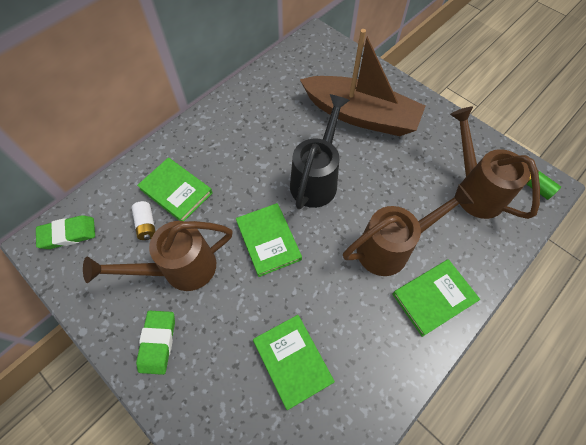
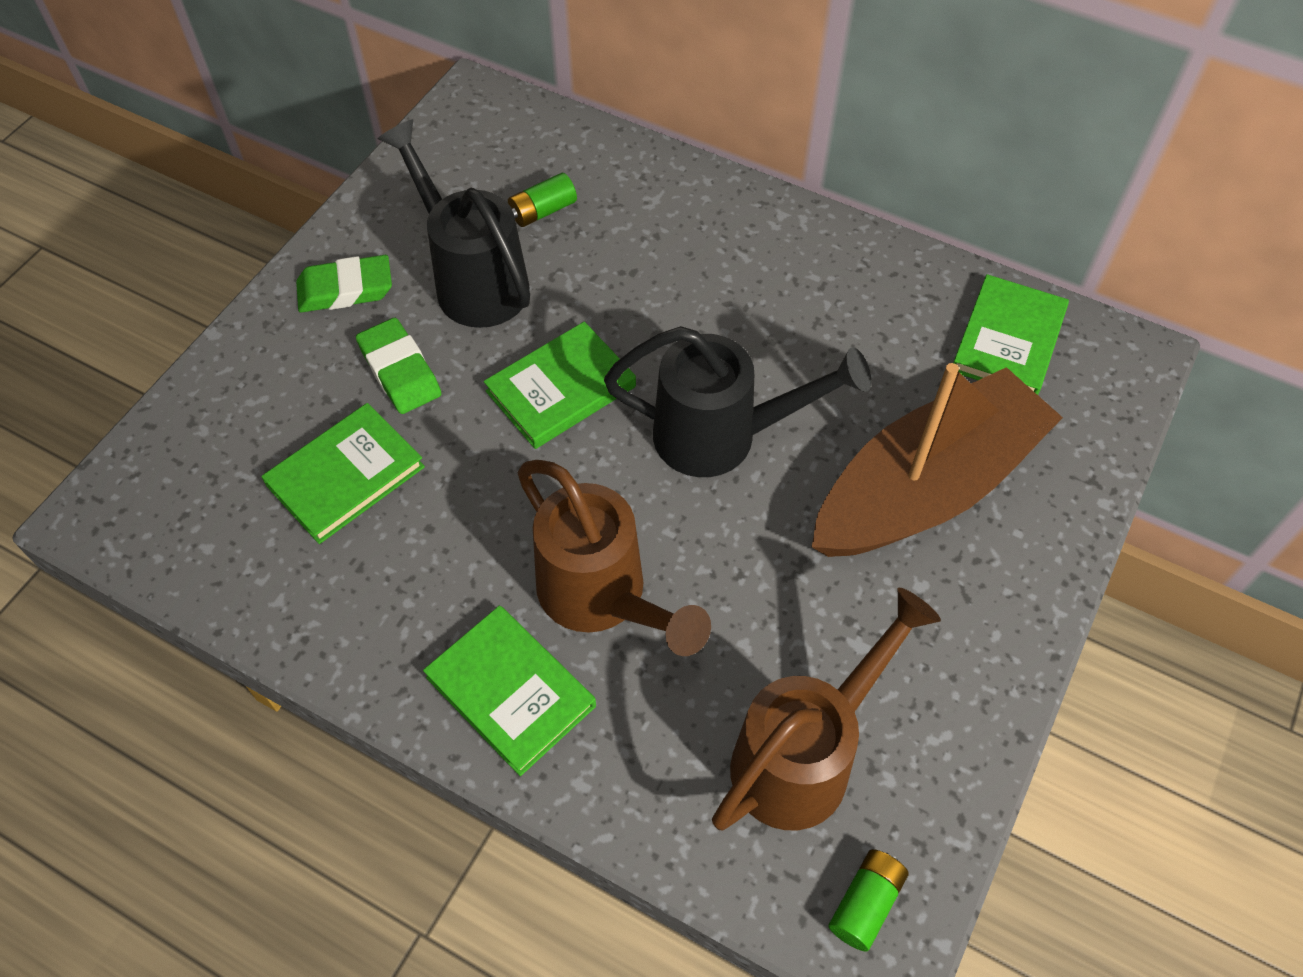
camera: 75 degrees right, 5 degrees down
(68, 234) = (498, 123): green eraser -> green eraser (400, 371)
(146, 224) = (543, 211): white battery -> green battery
(176, 191) = (620, 229): green book -> green book (1008, 340)
(180, 269) = (473, 279): brown watering can -> black watering can
(360, 115) = (926, 487): brown boat -> brown boat turned 135 degrees counterclockwise

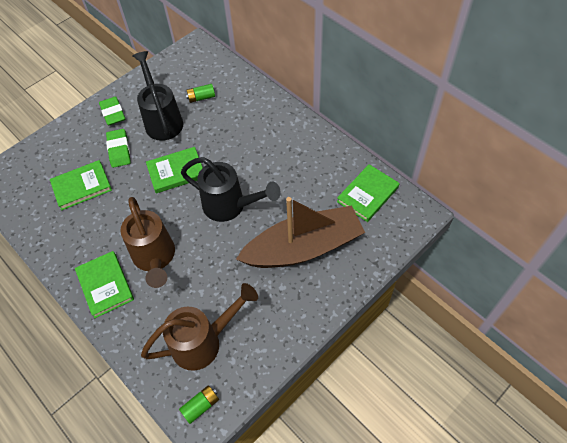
camera: 20 degrees right, 0 degrees up
(345, 289) = (113, 113): green eraser -> green eraser turned 60 degrees clockwise

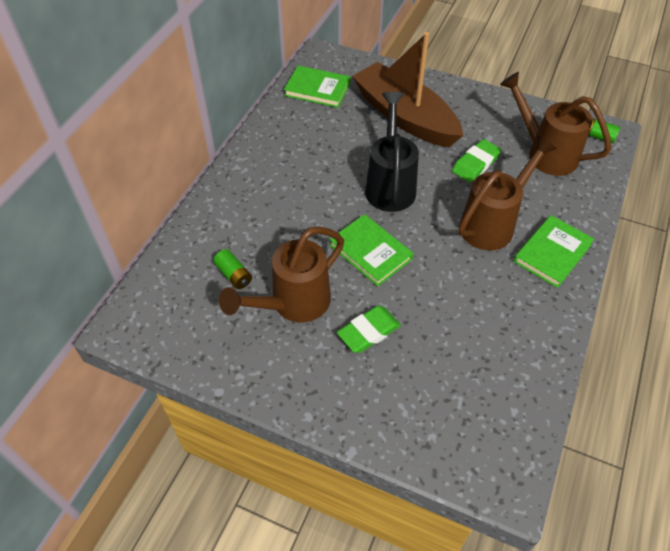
camera: 115 degrees left, 5 degrees down
(82, 186) = (449, 346): green book -> none
(113, 113) = (306, 375): green eraser -> green eraser (475, 164)
(162, 120) = (293, 304): black watering can -> brown watering can

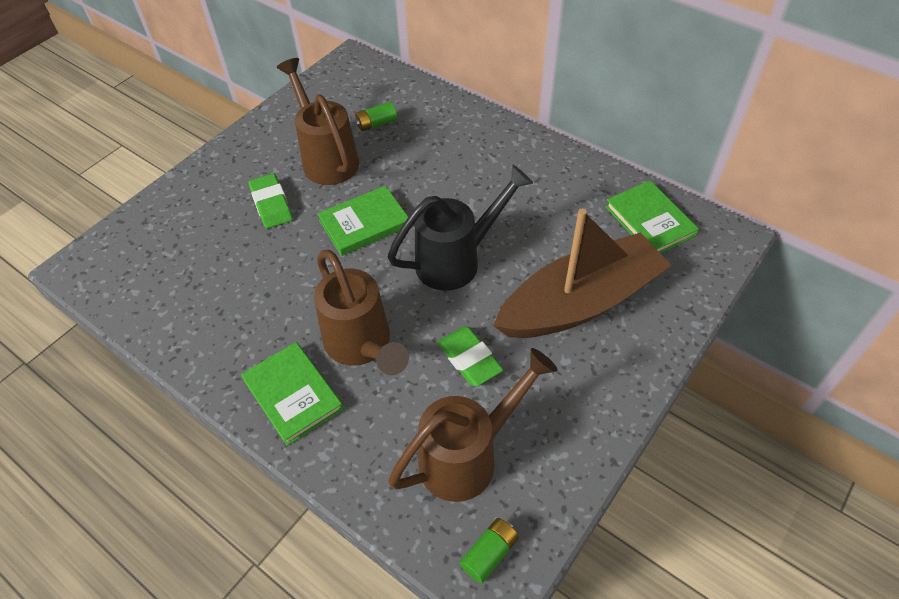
camera: 105 degrees right, 0 degrees up
(317, 89) = (650, 221): green book -> green book turned 60 degrees counterclockwise
(390, 185) = (457, 260): black watering can -> black watering can turned 45 degrees counterclockwise

